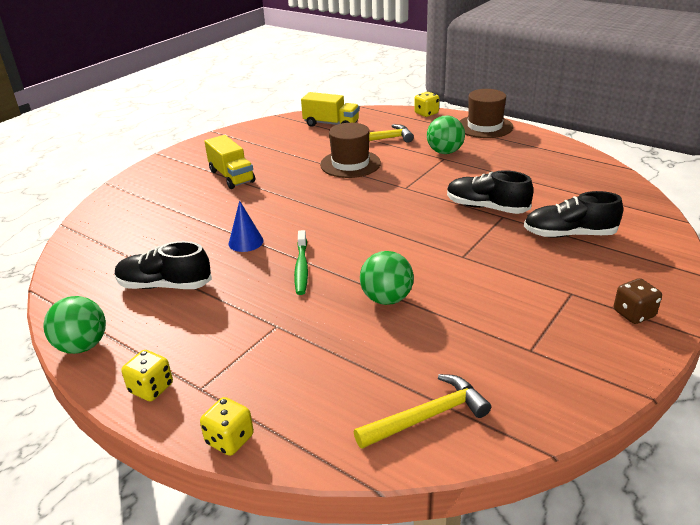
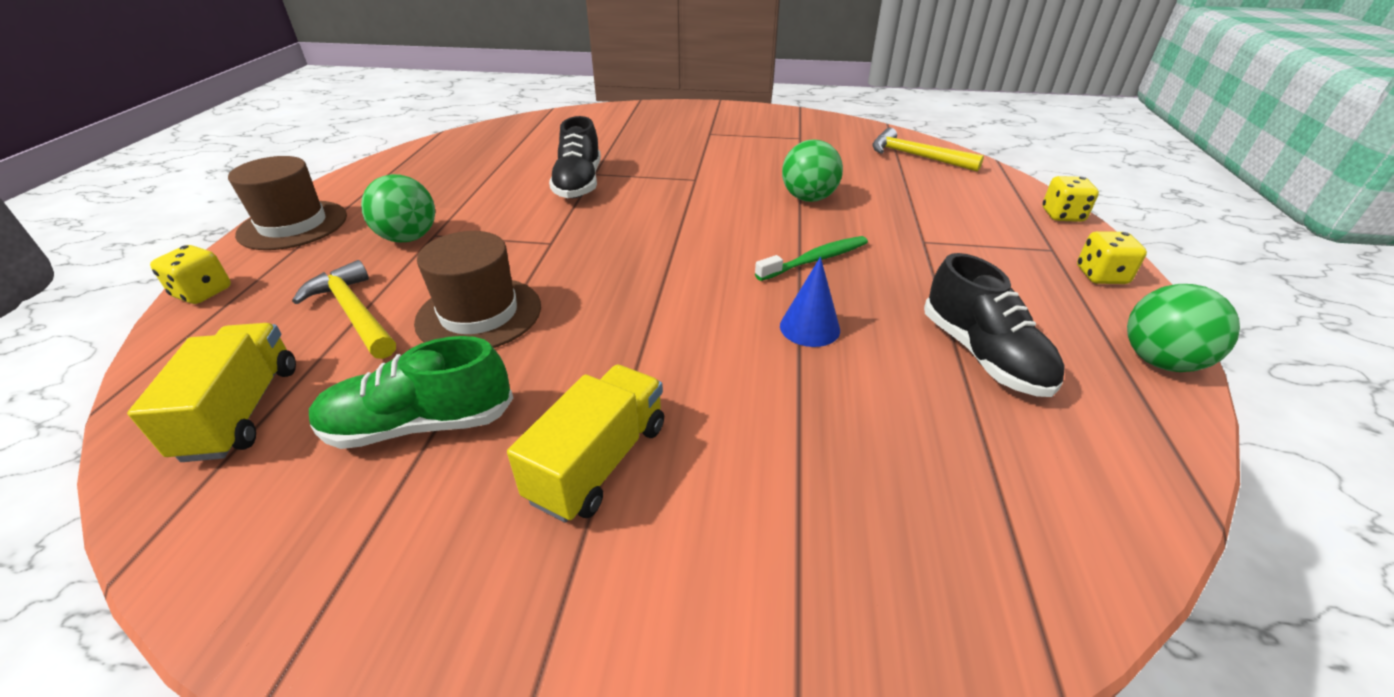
camera: 120 degrees left, 5 degrees up
(289, 150) = (420, 425): none -> green shoe
(569, 234) = (611, 142): black shoe -> none
(633, 314) = (715, 115): brown dice -> none

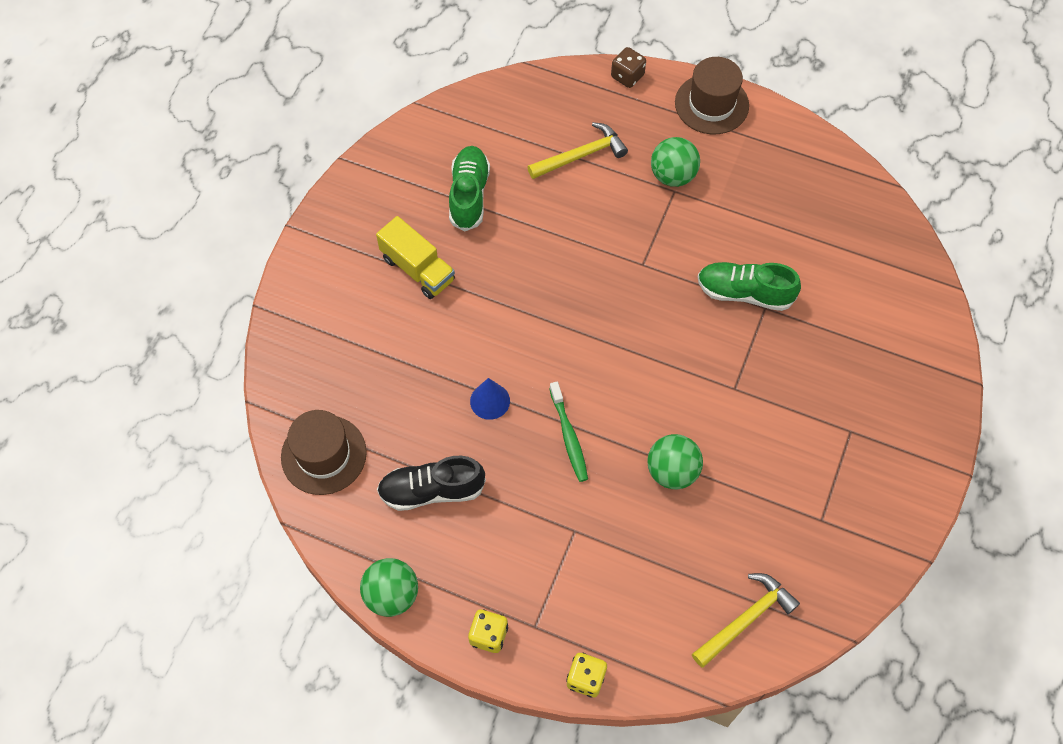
camera: 105 degrees right, 25 degrees up
(203, 293) = (627, 76): yellow dice -> brown dice
(242, 411) = (504, 121): yellow truck -> none
(479, 314) = (560, 219): brown hat -> brown hat (323, 455)
(579, 184) = (744, 293): black shoe -> green shoe

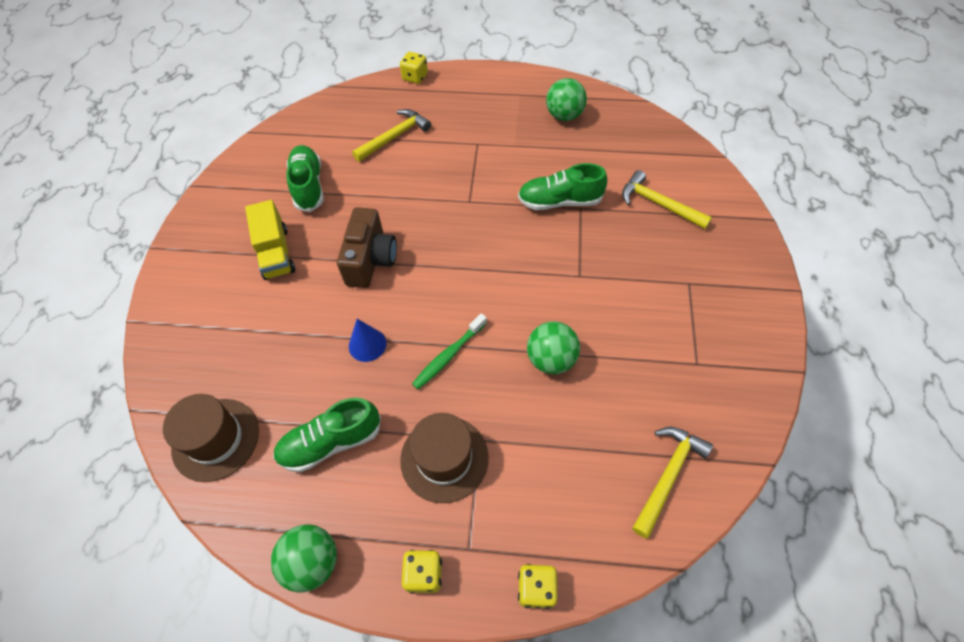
camera: 15 degrees left, 5 degrees down
(418, 269) = (276, 253): yellow truck -> yellow truck turned 45 degrees clockwise
(432, 490) = (331, 442): black shoe -> green shoe
(516, 306) = (370, 260): none -> brown camera
(569, 436) = (448, 355): green toothbrush -> green toothbrush turned 75 degrees clockwise
(627, 76) = (415, 77): brown dice -> yellow dice
(672, 176) = (472, 133): green ball -> green ball (564, 116)
(711, 104) = (486, 80): brown hat -> brown hat (444, 458)
(855, 327) = (658, 203): none -> yellow hammer

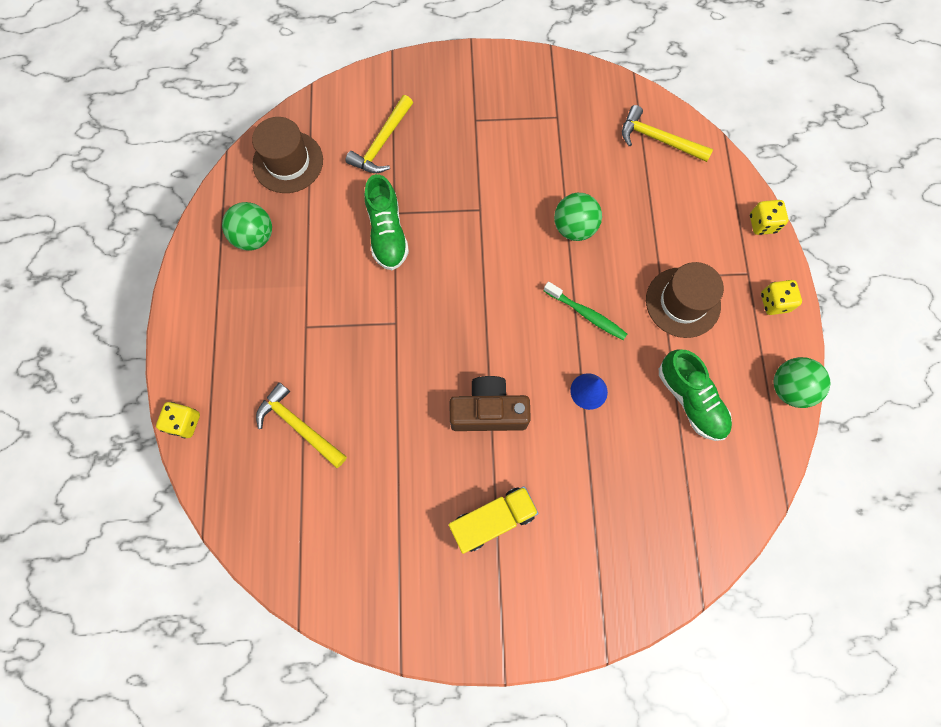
camera: 100 degrees left, 15 degrees up
(215, 439) = (712, 507): brown hat -> brown hat (288, 162)
(308, 186) = (389, 512): green shoe -> none

